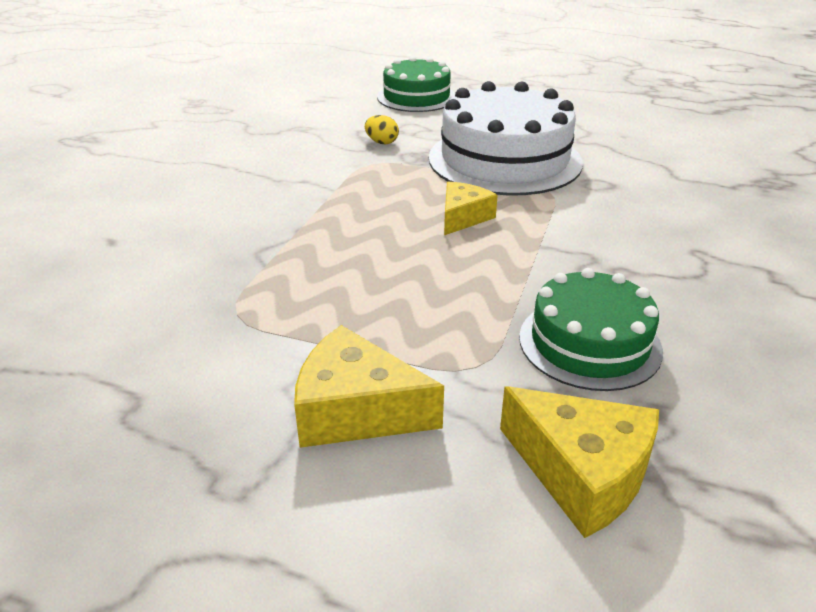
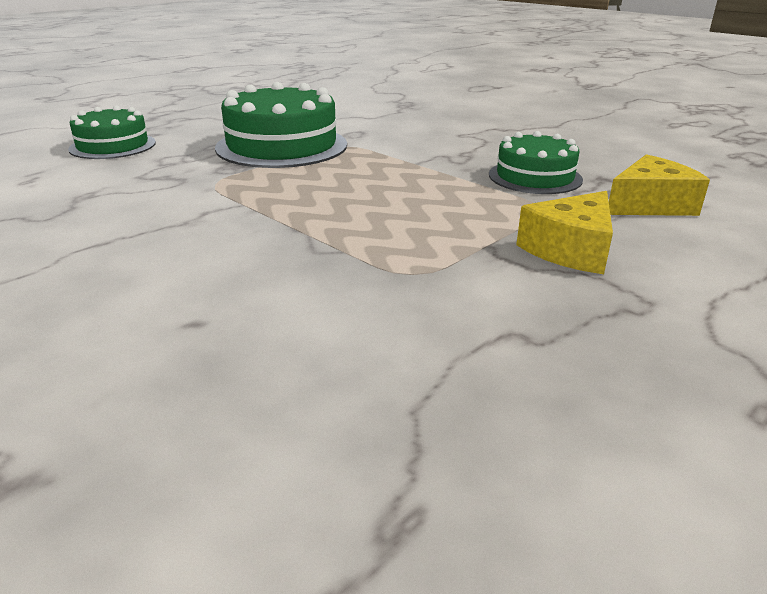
camera: 65 degrees left, 5 degrees down
(381, 142) = (181, 173): yellow egg -> none
(463, 217) = (351, 174): yellow cheese -> none
(504, 160) = (282, 146): white cake -> green cake

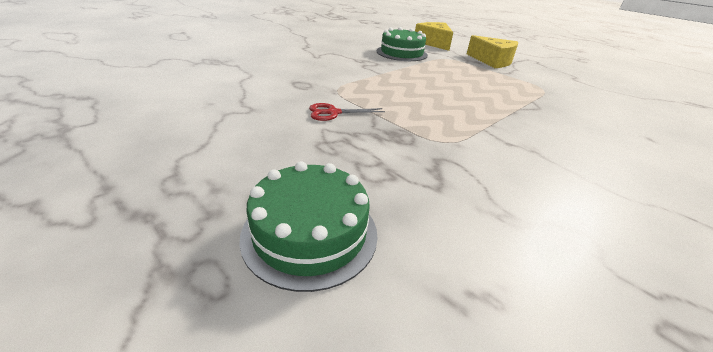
camera: 90 degrees left, 5 degrees up
(282, 146) = (333, 113): green cake -> red scissors

